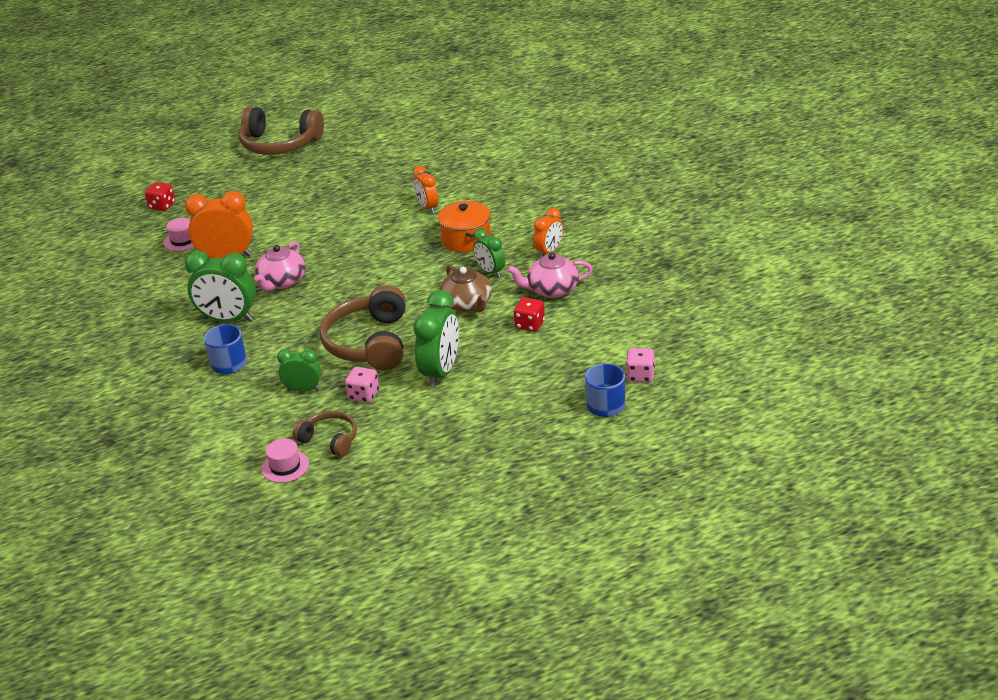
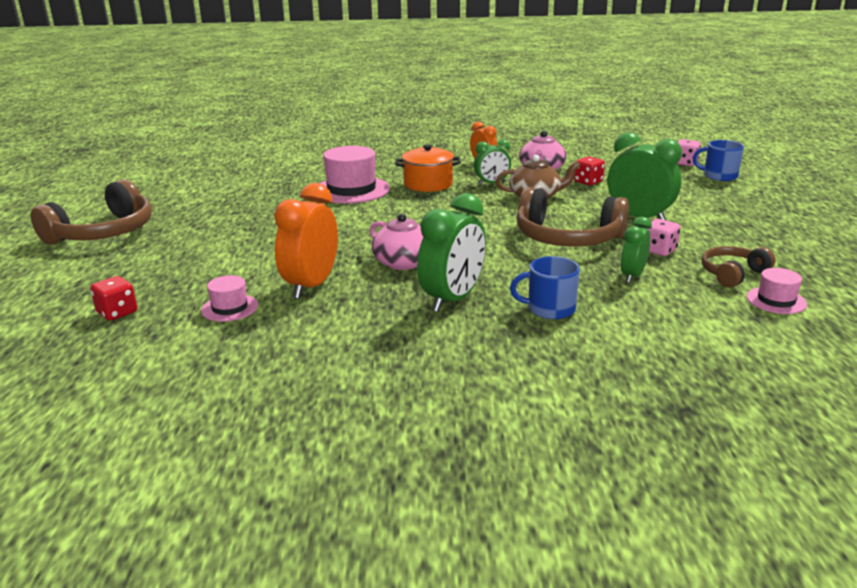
camera: 70 degrees left, 10 degrees down
(427, 207) = (351, 190): orange clock -> pink hat

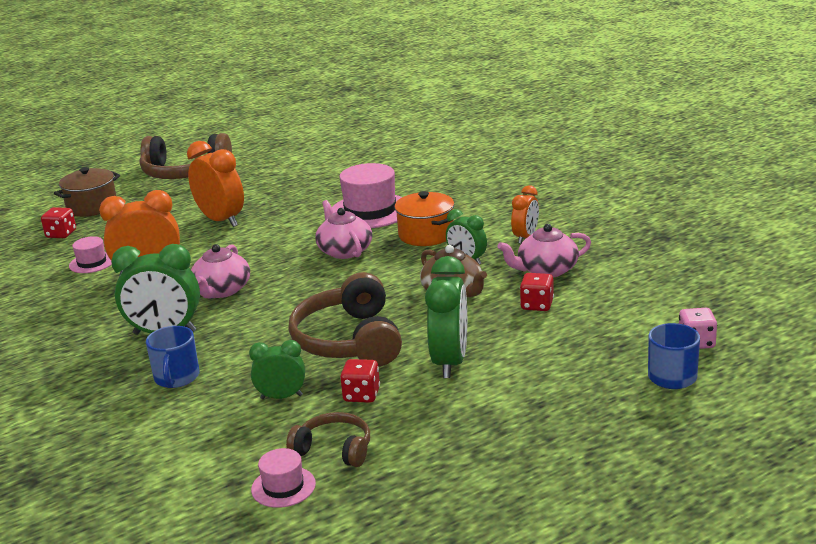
camera: 60 degrees right, 0 degrees up
(81, 286) = (92, 207): none -> brown pot
(254, 238) = (221, 220): none -> orange clock
(408, 210) = (344, 251): none -> pink teapot
(550, 309) = (176, 377): blue mug -> blue mug turned 150 degrees counterclockwise
(659, 250) = (361, 395): pink dice -> red dice

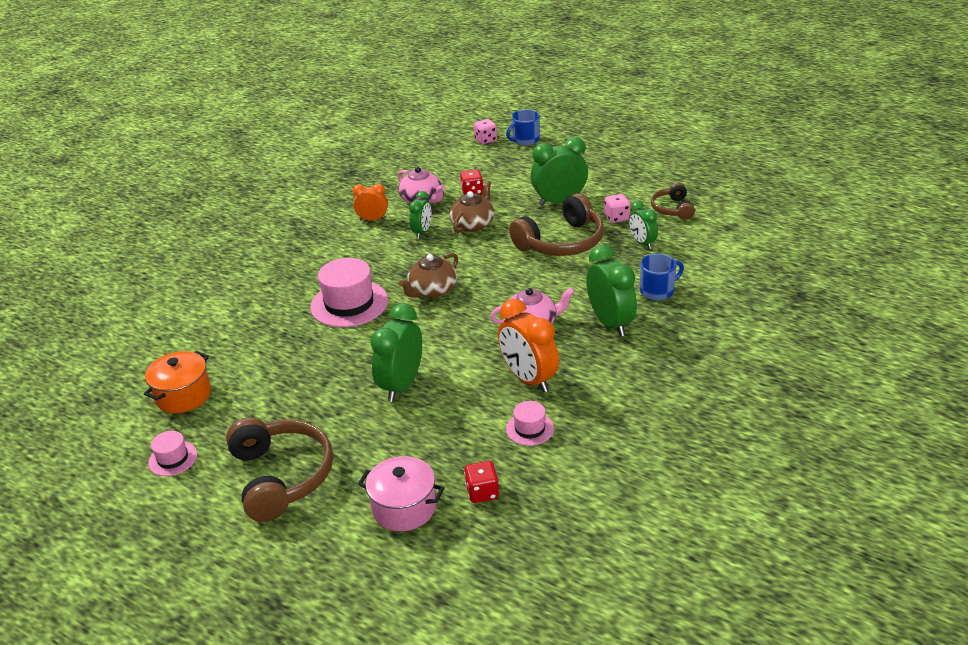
camera: 115 degrees left, 10 degrees up
(92, 207) = (404, 508): brown pot -> pink pot
(221, 220) = (401, 385): orange clock -> green clock
(283, 487) = (716, 212): pink hat -> pink hat (173, 458)
(344, 251) = (432, 290): pink teapot -> brown teapot
(361, 395) = (617, 217): red dice -> pink dice
(426, 235) = (386, 261): orange pot -> orange pot (183, 395)

